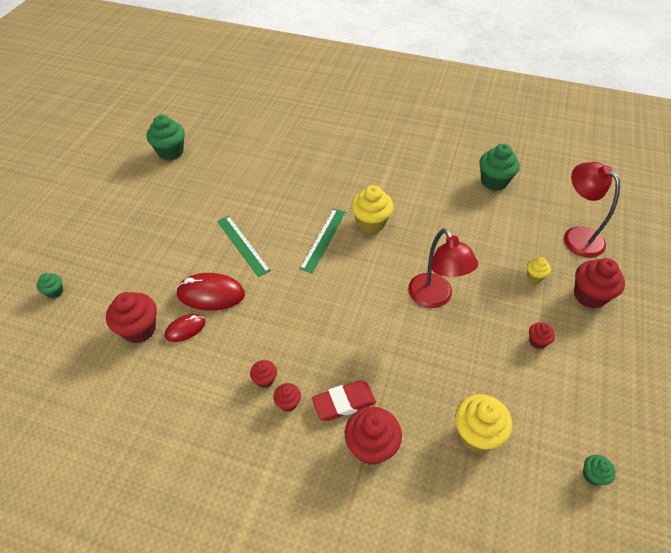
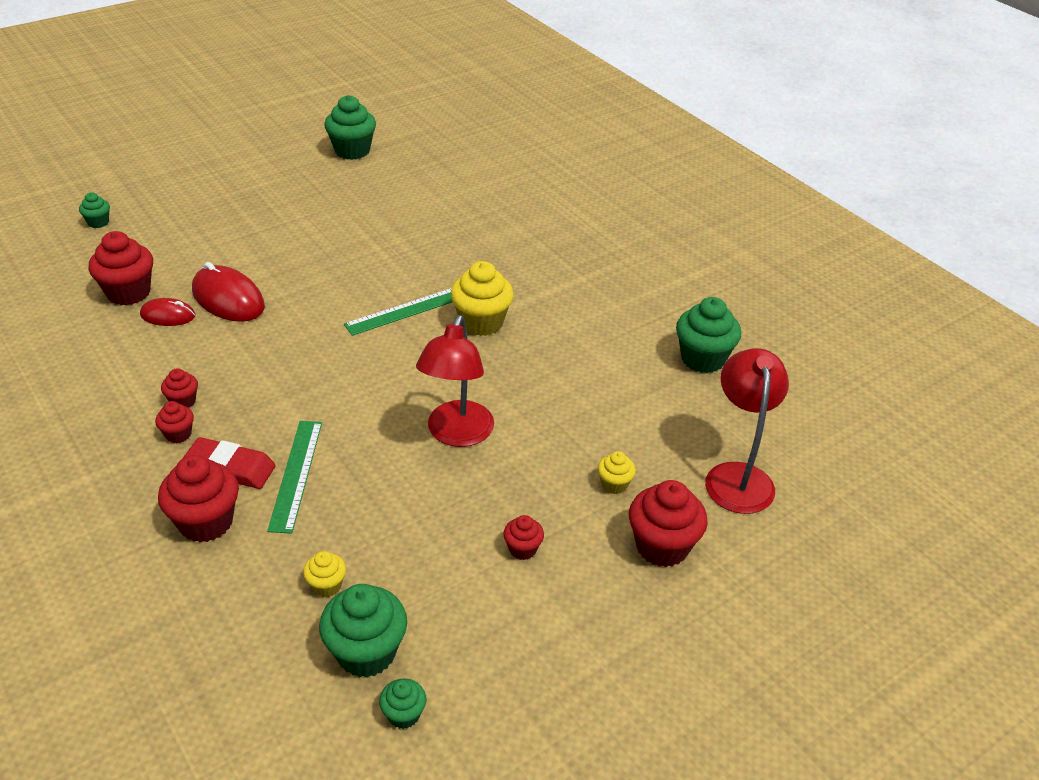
camera: 35 degrees right, 10 degrees down
(243, 245) = (314, 272): green ruler -> green ruler (296, 474)
(476, 434) = (327, 585): yellow cupcake -> yellow cupcake, size x0.52
(538, 456) = (366, 652): none -> green cupcake

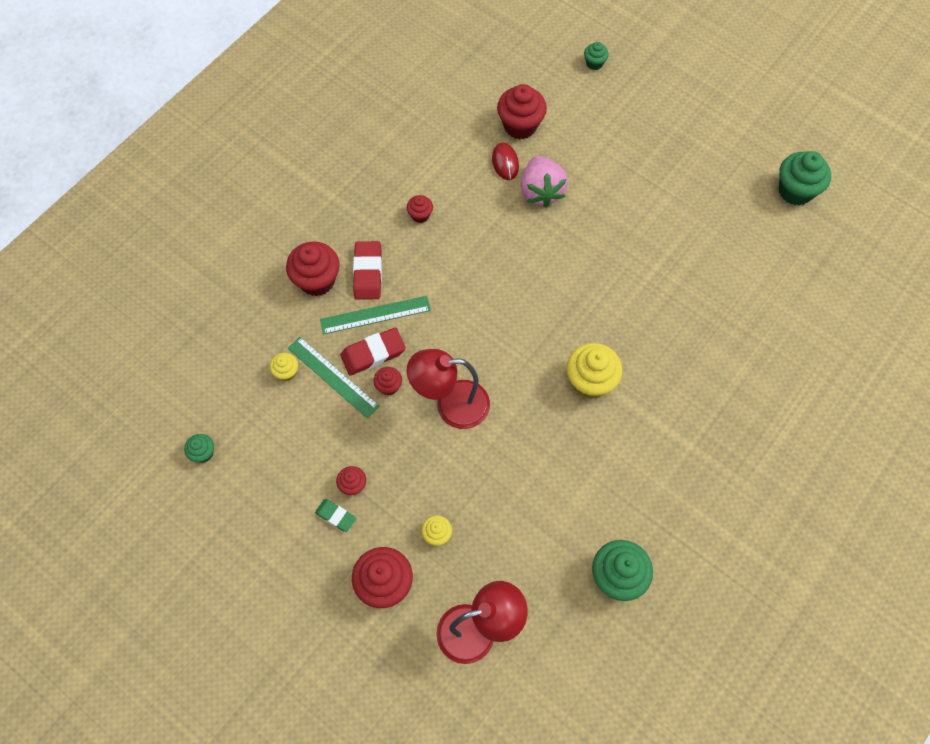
camera: 75 degrees right, 25 degrees up
(178, 434) = (388, 228): red cupcake -> red cupcake (389, 386)
(228, 299) = (541, 191): red mouse -> pink strawberry
(350, 489) = (373, 353): none -> red eraser
(366, 652) = (242, 415): green cupcake -> none
(406, 311) = (581, 319): green ruler -> green ruler (333, 377)
(558, 576) = (336, 516): none -> green eraser

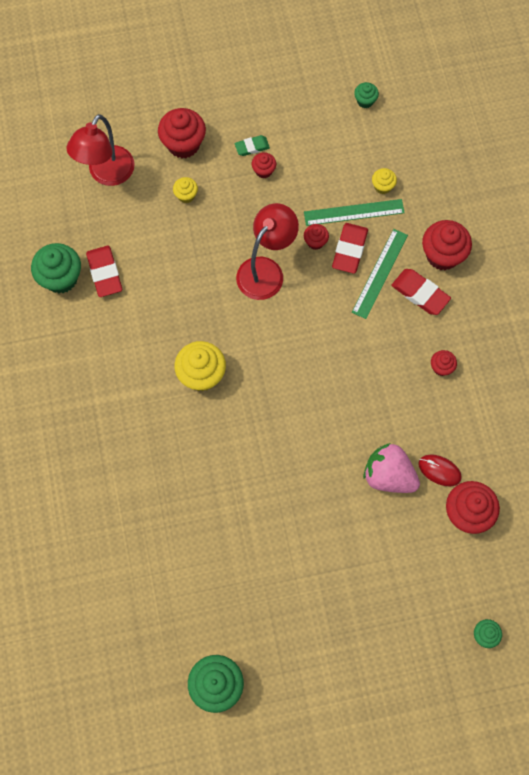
camera: 130 degrees right, 5 degrees up
(576, 541) = (104, 273): none -> red eraser

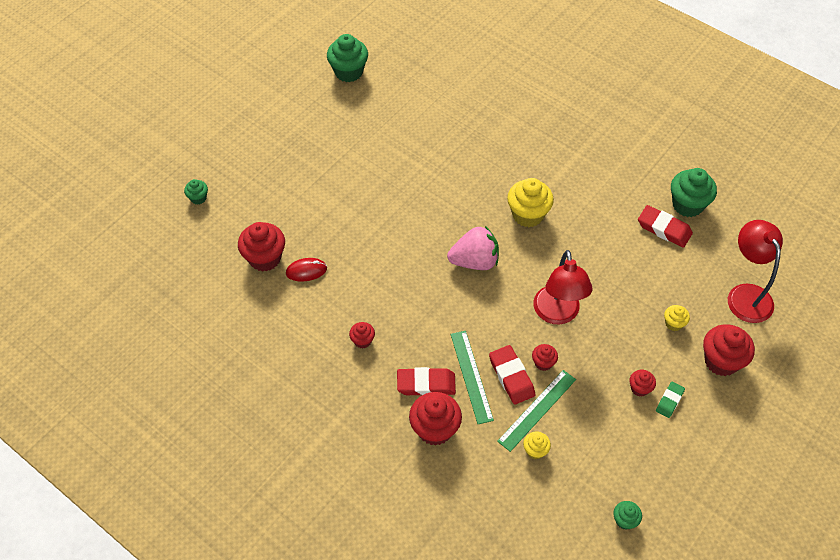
camera: 140 degrees right, 15 degrees down
(388, 475) = (340, 243): pink strawberry -> pink strawberry (474, 261)

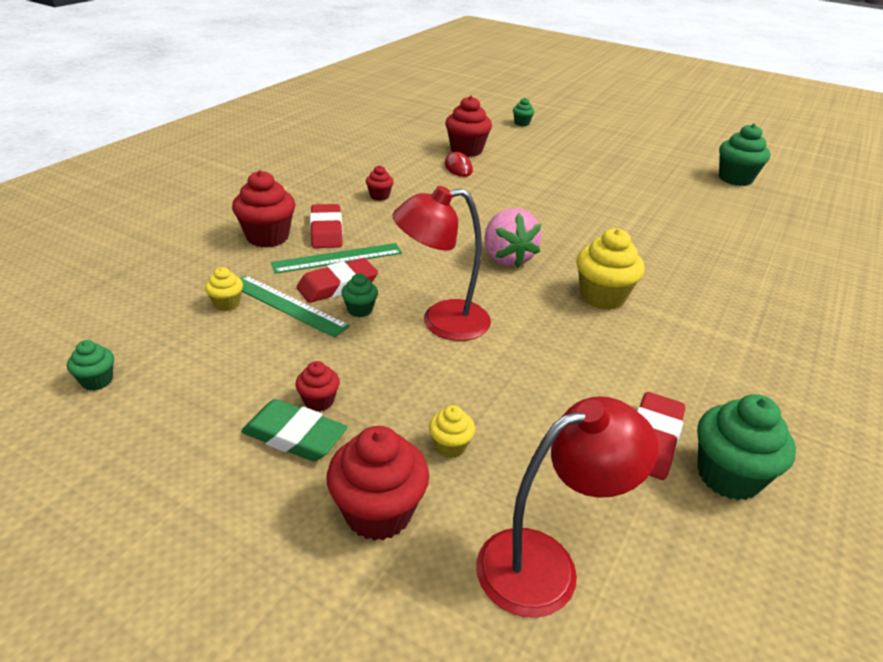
camera: 80 degrees right, 20 degrees down
(543, 363) = (360, 310): red cupcake -> green cupcake
(669, 401) = (294, 436): green eraser -> green eraser, size x1.64

